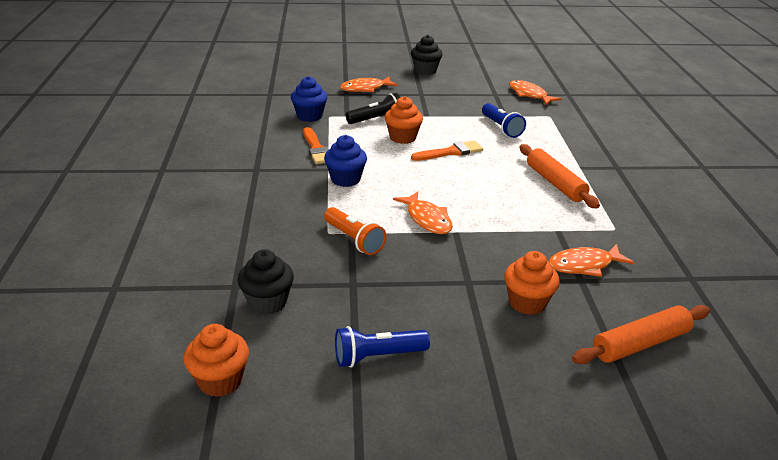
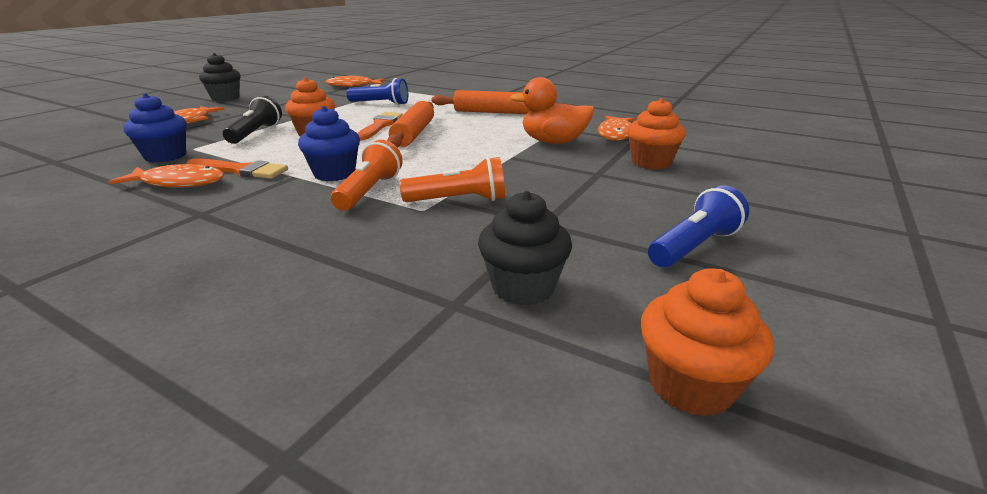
camera: 55 degrees left, 5 degrees down
(334, 203) = (369, 191): none -> orange flashlight
(377, 356) = (694, 246): blue flashlight -> blue flashlight turned 150 degrees counterclockwise
(427, 219) = (473, 161): orange fish -> orange fish (179, 183)
(516, 239) = (553, 142): none -> orange duck
(640, 344) = (732, 147): orange rolling pin -> orange rolling pin (414, 134)

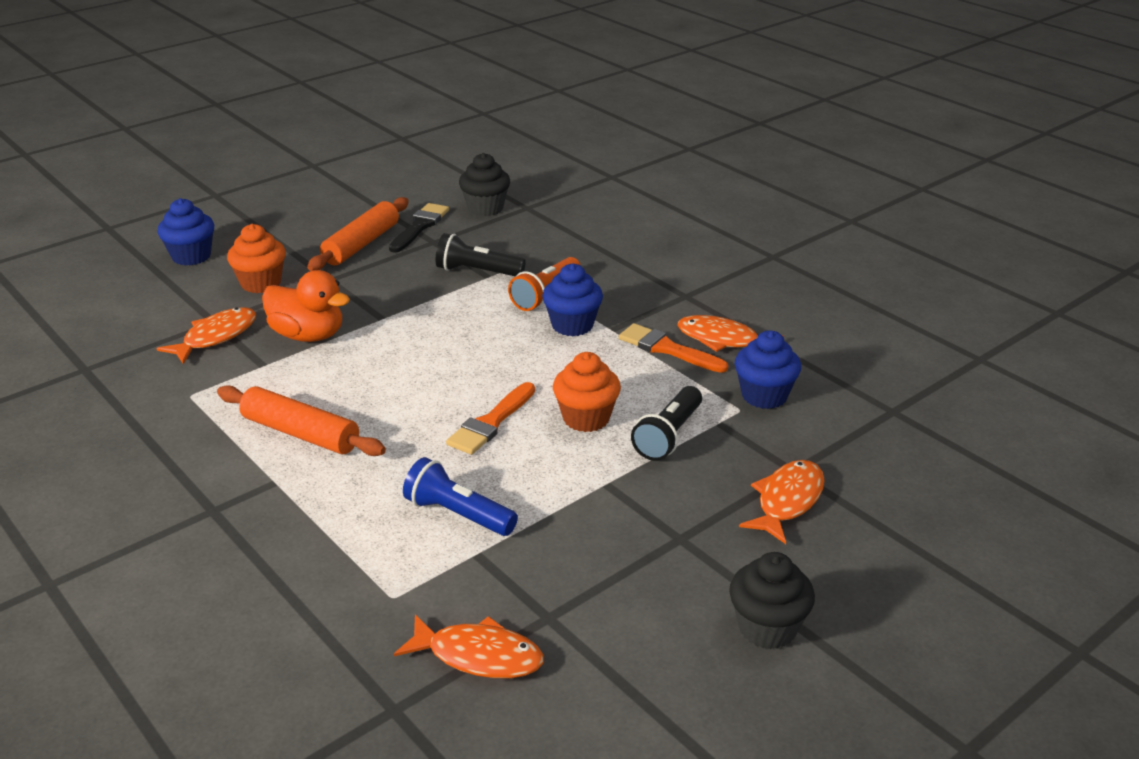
camera: 160 degrees left, 5 degrees up
(414, 134) = (456, 389): orange rolling pin -> orange rolling pin (361, 244)
(459, 200) = (477, 271): orange flashlight -> black flashlight
(584, 239) = (420, 226): none -> black brush
(690, 385) = (454, 168): orange cupcake -> none
(694, 246) = (361, 211): blue flashlight -> none
(756, 171) = (191, 256): none -> blue cupcake

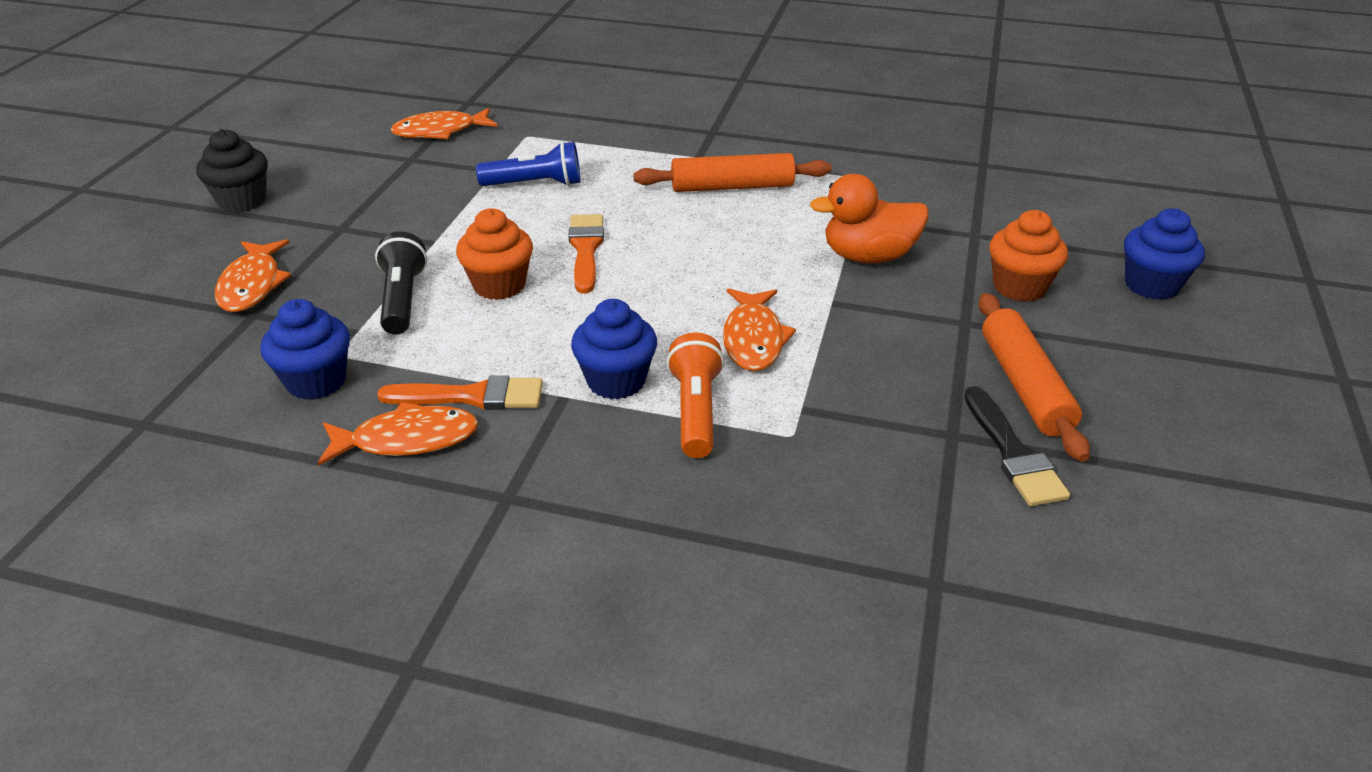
camera: 145 degrees right, 5 degrees up
(216, 337) = (943, 223): orange fish -> orange fish (753, 339)
(477, 271) = (825, 409): black flashlight -> none
(485, 208) = (990, 544): black cupcake -> none

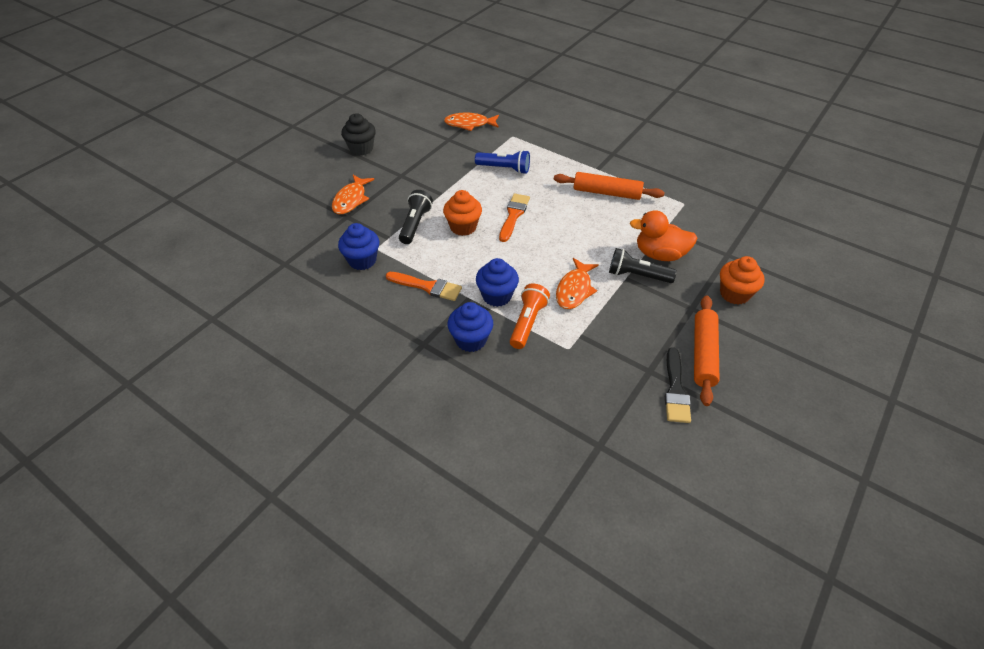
camera: 20 degrees right, 10 degrees up
(407, 439) = (391, 302): orange fish -> none
(849, 294) = (637, 275): none -> black flashlight
(1151, 285) = (813, 312): blue cupcake -> blue cupcake (471, 340)

